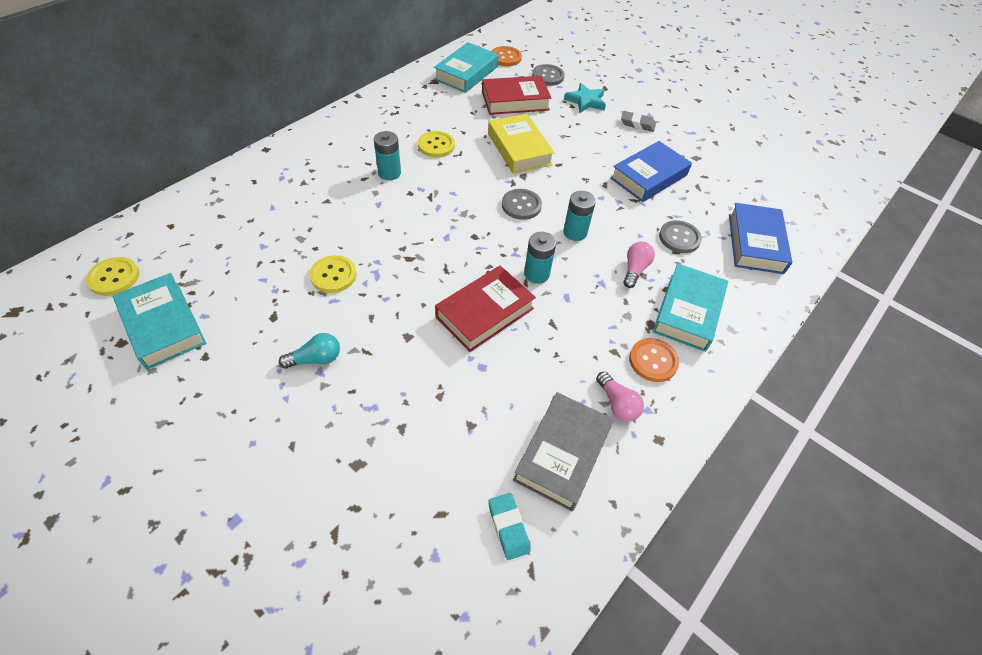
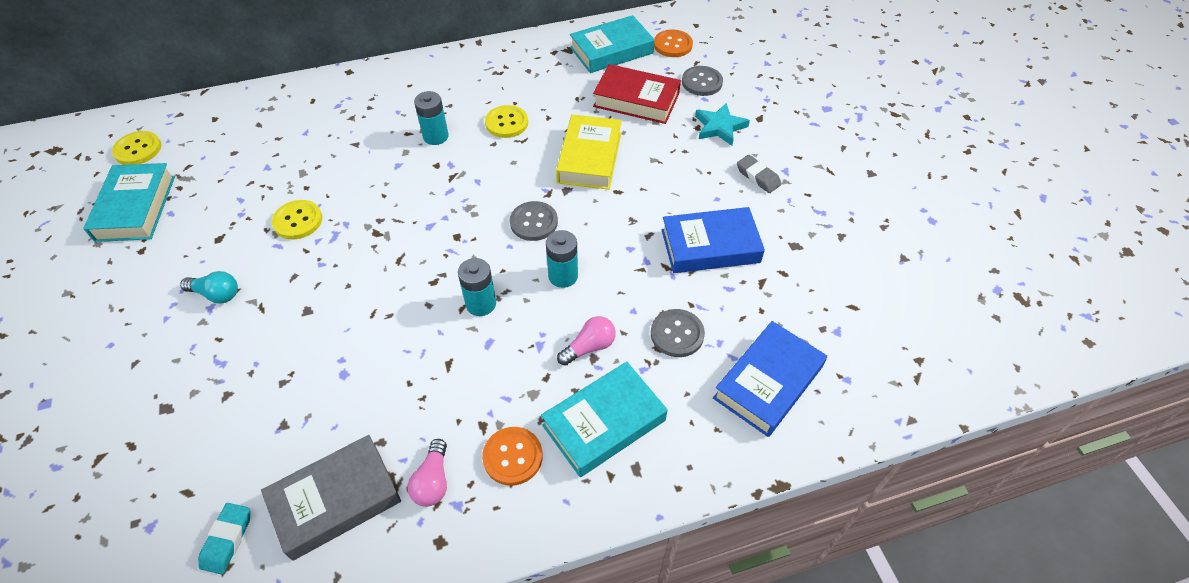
camera: 35 degrees right, 0 degrees up
(484, 312) = (394, 320): red book -> none

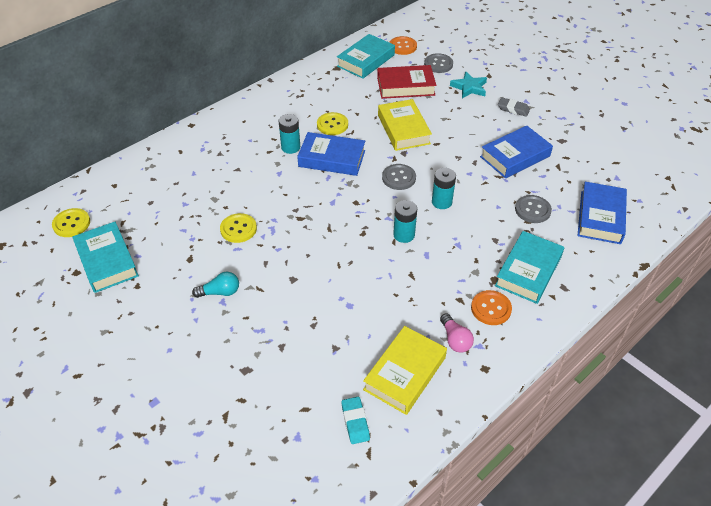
camera: 25 degrees left, 5 degrees down
(335, 500) = (405, 373): grey book -> yellow book
(472, 168) = (332, 159): none -> blue book
(589, 347) = (488, 235): pink light bulb -> none

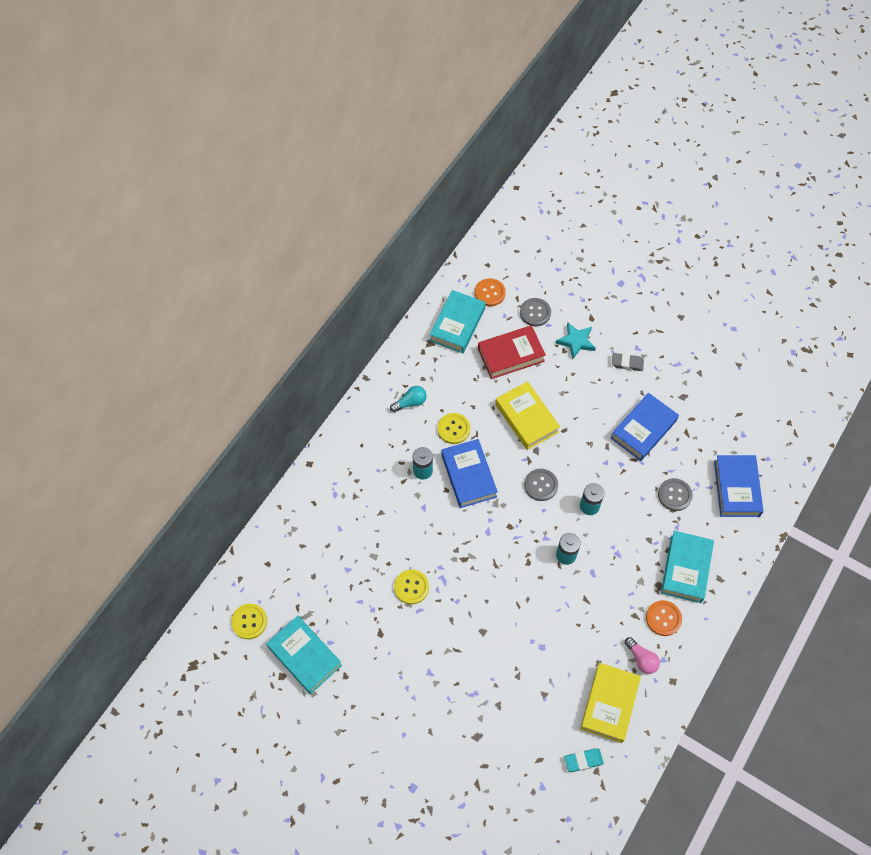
camera: 15 degrees left, 15 degrees up
(220, 292) = (423, 663): turquoise light bulb -> turquoise light bulb (410, 402)
(332, 159) = (468, 476): blue book -> blue book turned 75 degrees clockwise
(355, 422) = (583, 760): turquoise eraser -> turquoise eraser turned 75 degrees counterclockwise

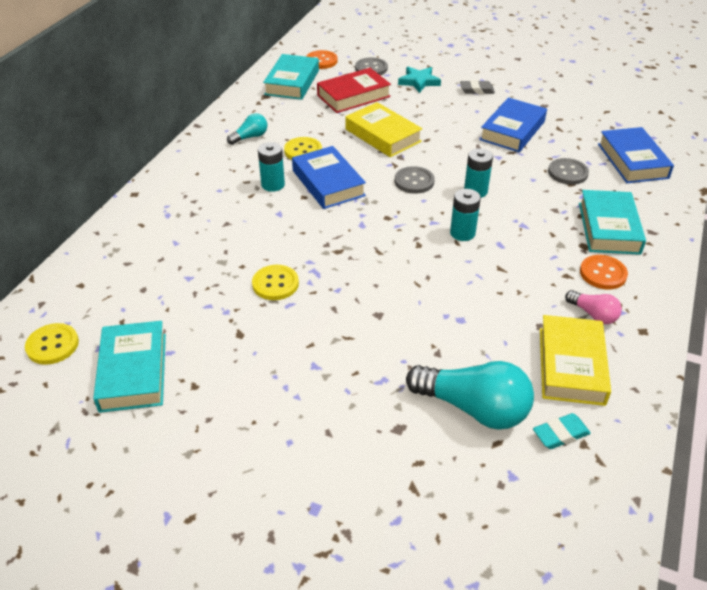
camera: 10 degrees left, 20 degrees down
(304, 656) = (133, 372): turquoise book -> turquoise book turned 45 degrees clockwise
(531, 729) = (473, 408): none -> turquoise light bulb

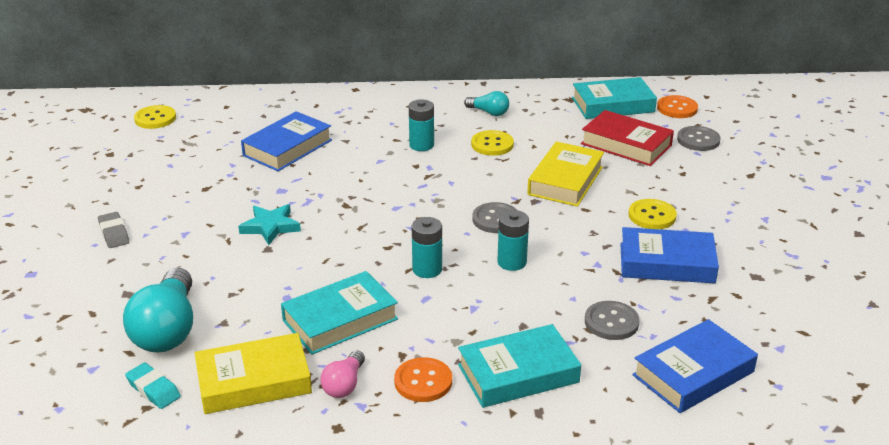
camera: 65 degrees right, 10 degrees down
(133, 372) = (142, 157): turquoise book -> turquoise book (340, 319)
(275, 284) = (278, 186): yellow button -> yellow button (652, 216)
(328, 183) = (449, 172): blue book -> blue book (287, 148)
(419, 82) = (706, 176): turquoise star -> turquoise star (270, 227)
(476, 90) = (734, 219): grey eraser -> grey eraser (114, 233)

